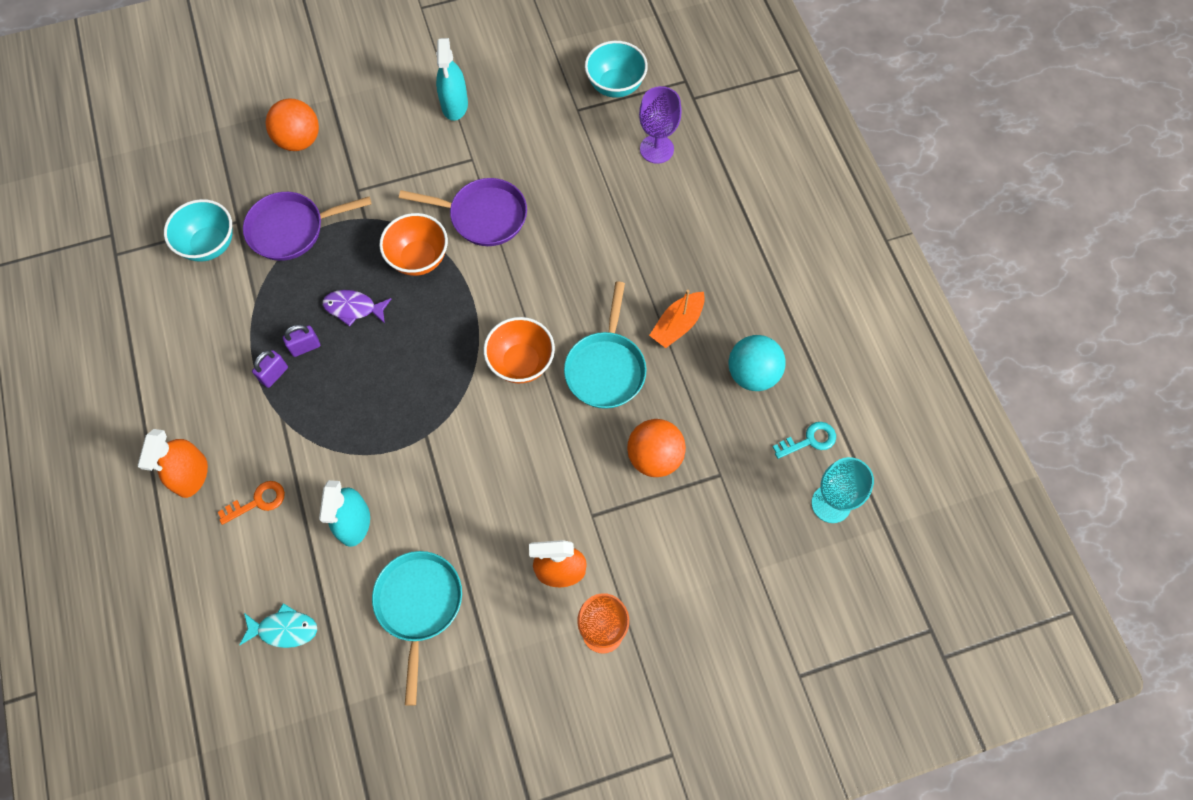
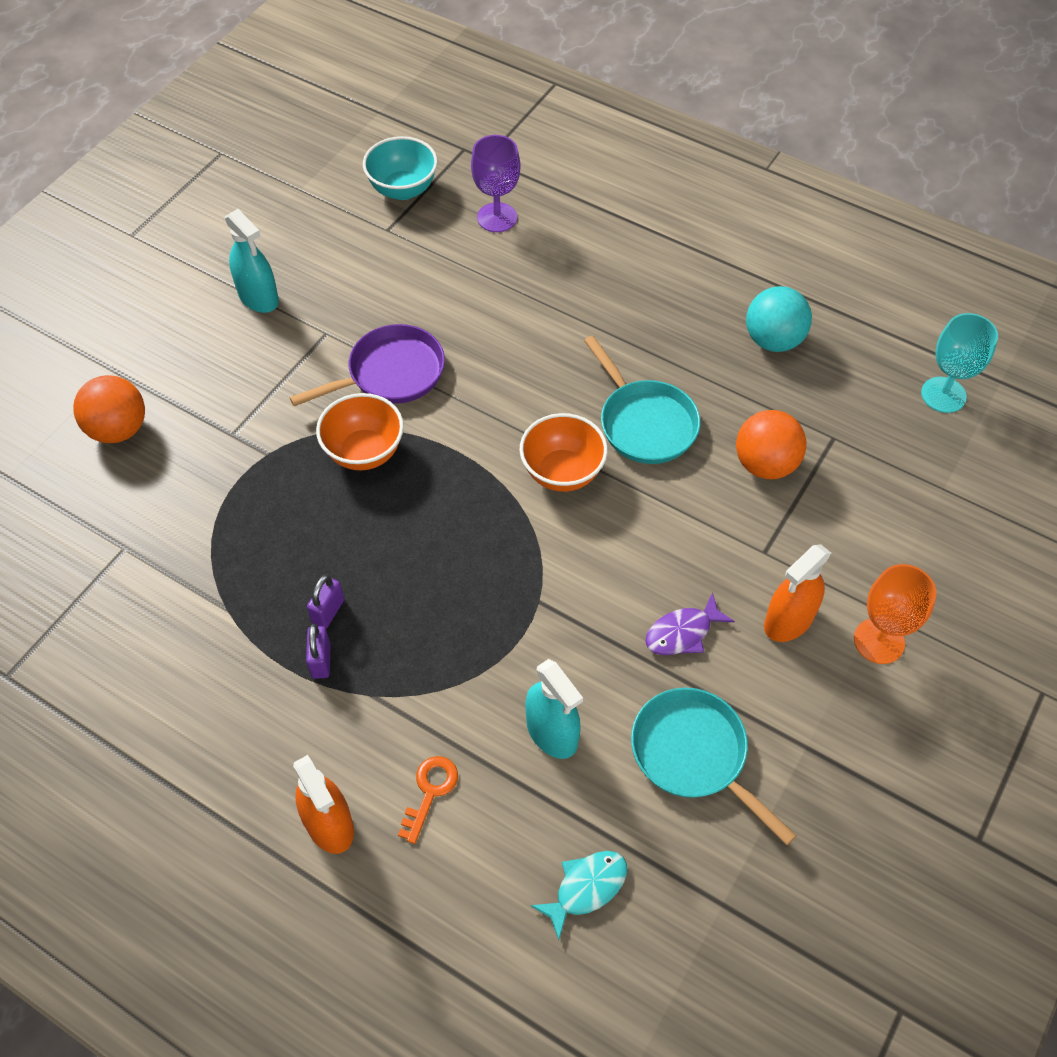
camera: 40 degrees left, 10 degrees down
(209, 245) = (115, 591): turquoise bowl -> none
(291, 229) = (197, 515): purple pan -> none
(353, 308) = (343, 541): purple fish -> purple fish (682, 633)
(677, 325) = (668, 345): orange boat -> none
(809, 440) = (874, 359): turquoise key -> none

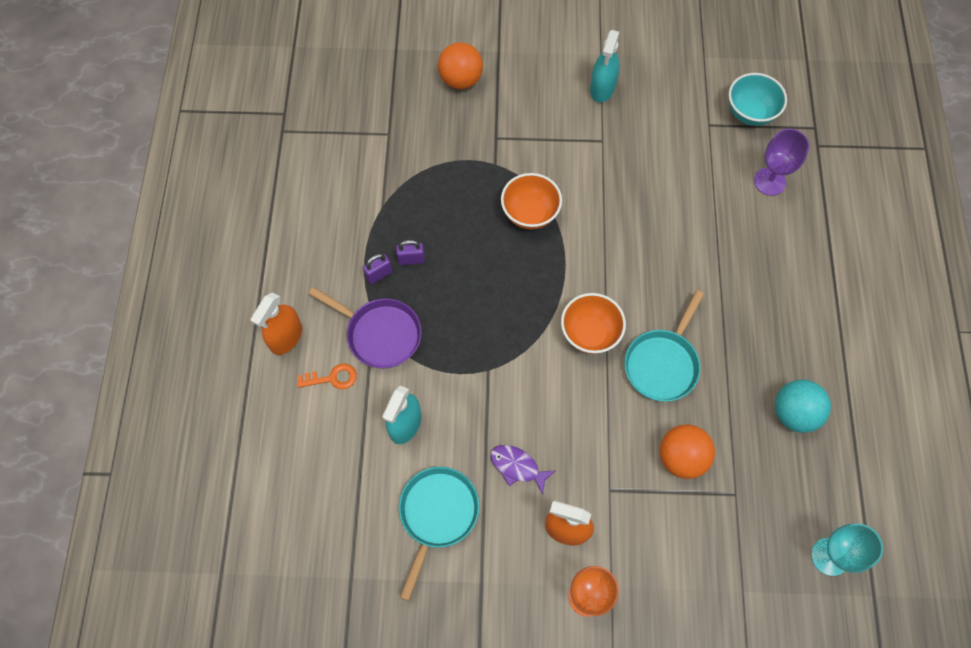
camera: 60 degrees right, 10 degrees up
(391, 373) = (597, 194): purple pan -> purple pan (380, 334)
(586, 888) = (320, 494): turquoise fish -> none

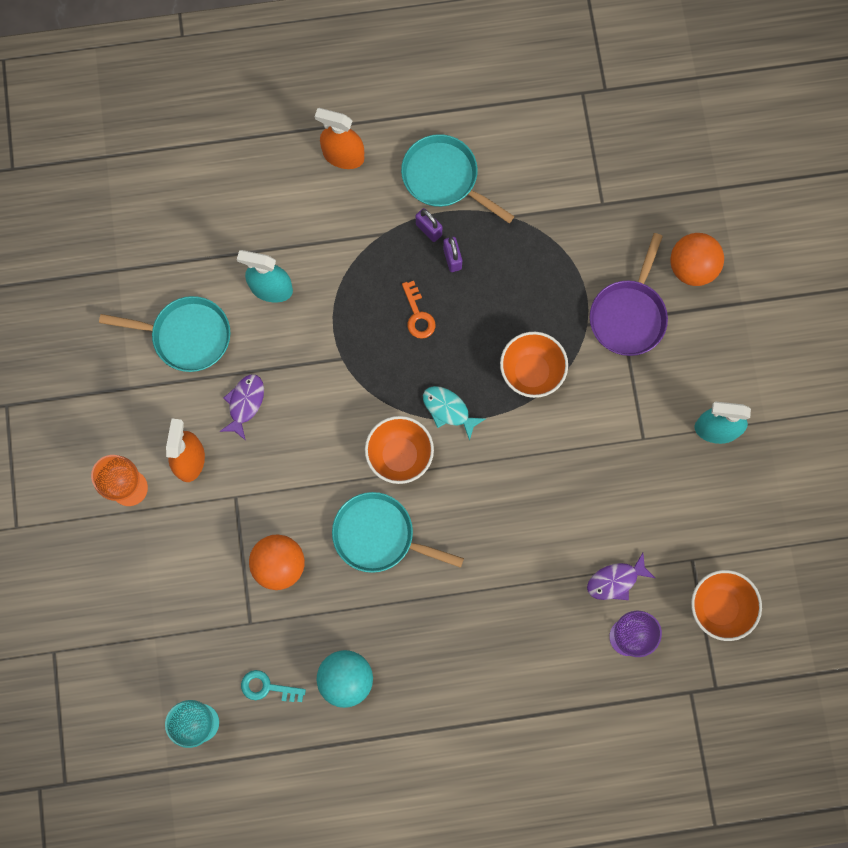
camera: 80 degrees right, 10 degrees up
(332, 253) = (444, 178): none -> turquoise pan
(332, 378) = (308, 209): orange key -> orange key (418, 315)
(380, 334) = (362, 245): purple pan -> purple pan (628, 315)
(553, 286) = (448, 410): none -> turquoise fish
(721, 182) = (615, 580): none -> purple fish
(750, 113) = (719, 607): turquoise bowl -> orange bowl
(798, 486) = (267, 687): none -> turquoise key

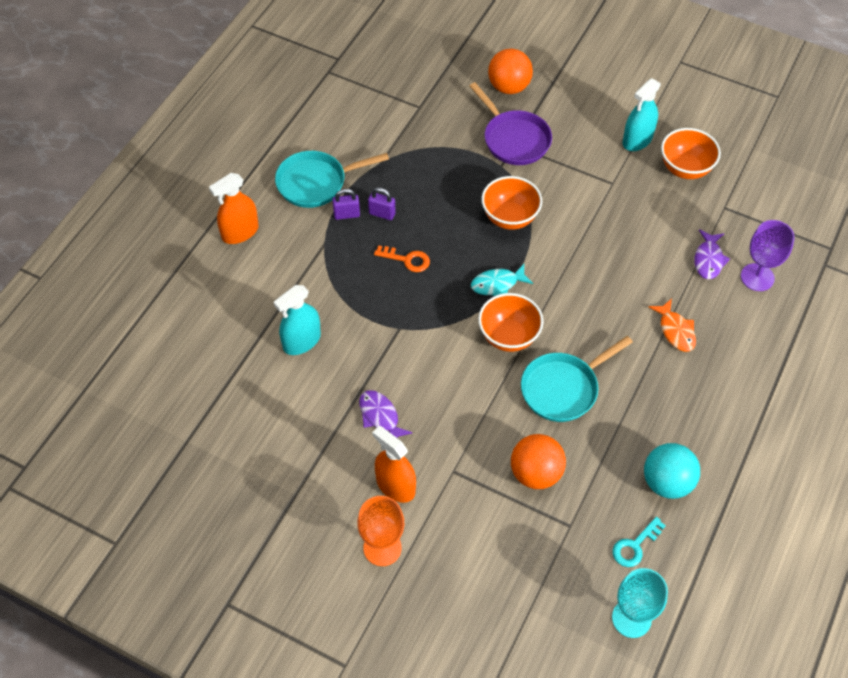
camera: 55 degrees left, 20 degrees down
(187, 336) = (288, 424): turquoise pan -> none
(511, 596) = (675, 331): none -> orange fish
(719, 607) = (771, 212): orange bowl -> orange bowl (685, 168)

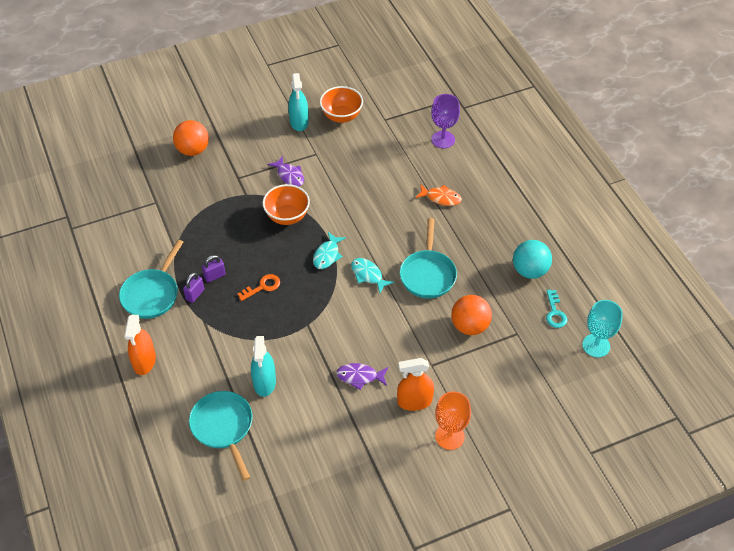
camera: 50 degrees left, 5 degrees down
(224, 345) = (223, 427): none -> turquoise pan
(508, 336) = (368, 275): orange bowl -> turquoise fish
(514, 139) = (234, 175): purple pan -> none
(708, 260) = (411, 151): purple fish -> purple fish (289, 175)

